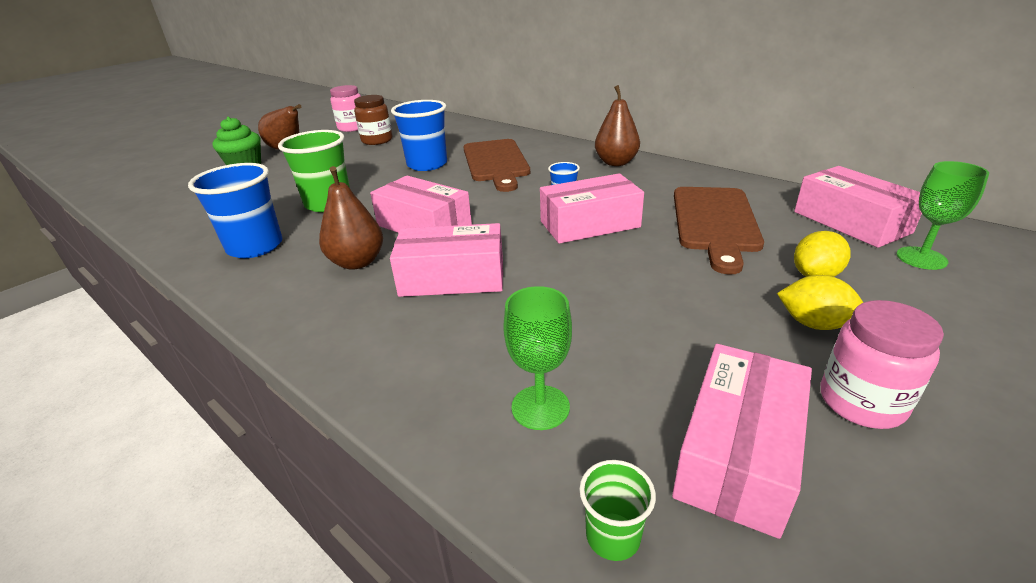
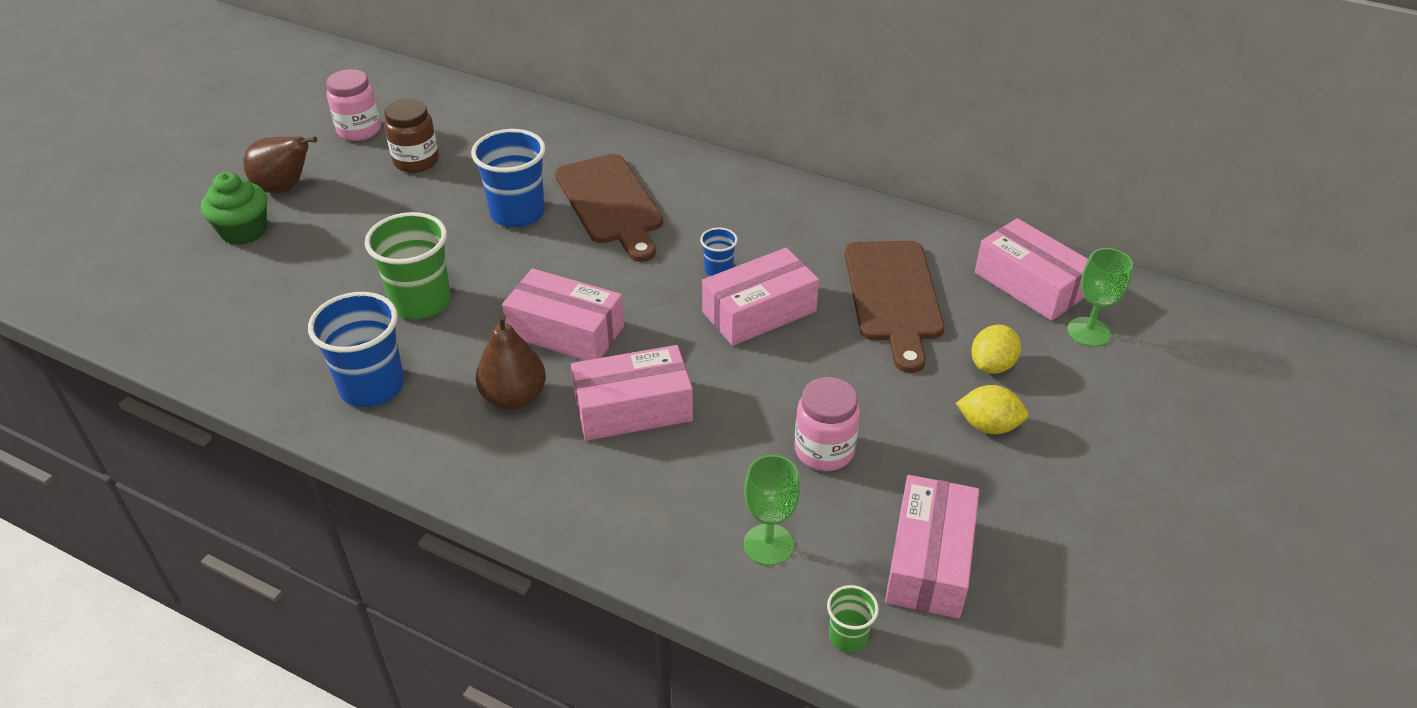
camera: 15 degrees left, 10 degrees up
(616, 163) = (766, 194): brown pear -> none
(861, 402) = (1020, 502): pink jar -> pink jar (824, 451)

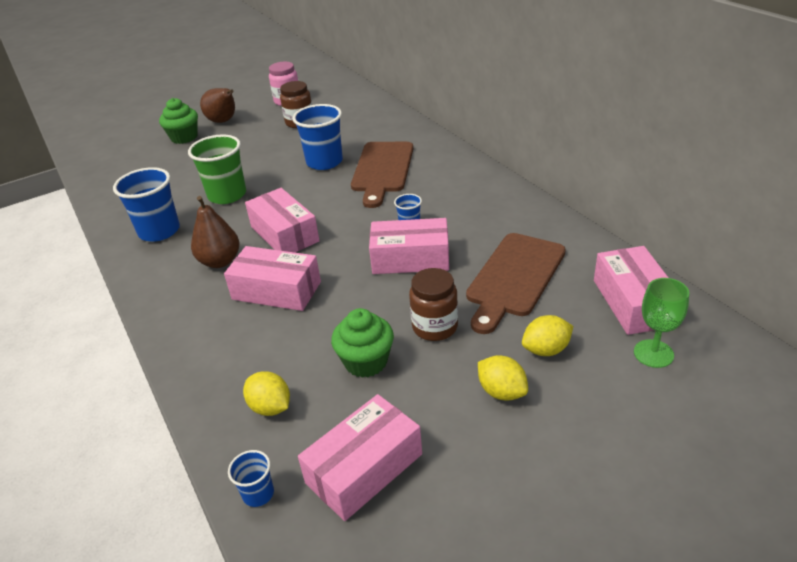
camera: 35 degrees right, 5 degrees down
(768, 544) = (270, 407): green goblet -> yellow lemon
(824, 451) = (366, 362): pink jar -> green cupcake
(848, 637) = (258, 494): green cup -> blue cup
(861, 383) = (435, 327): none -> brown jar

